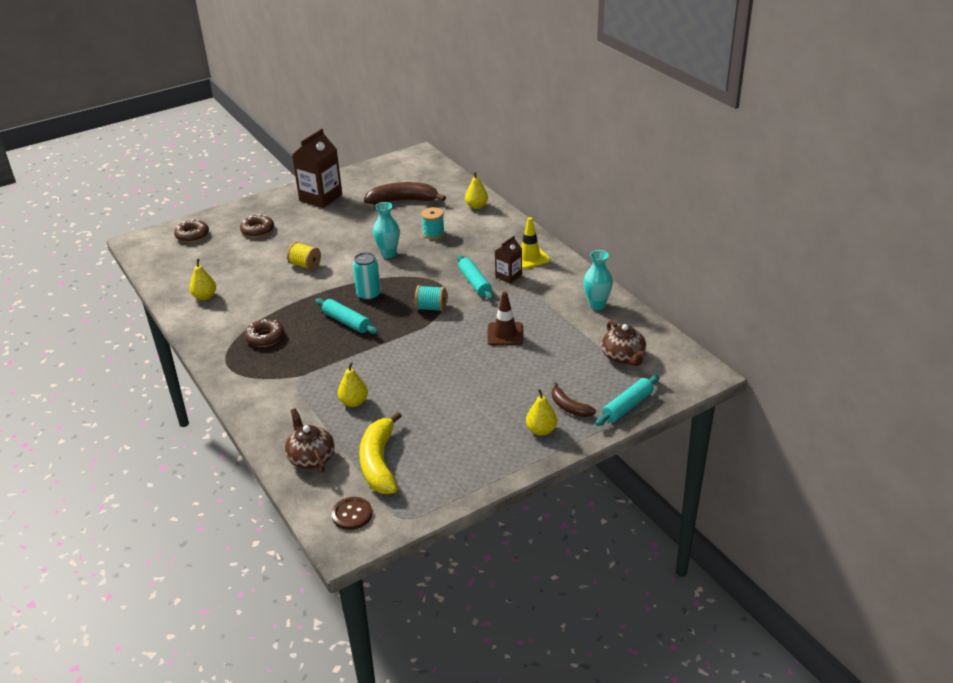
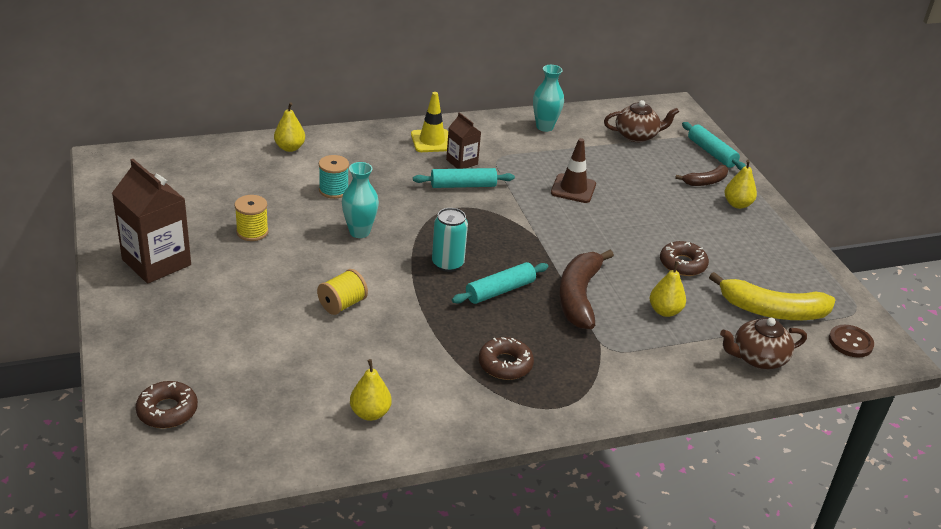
camera: 80 degrees left, 0 degrees up
(257, 230) = (207, 337): brown donut -> brown donut (682, 264)
(367, 218) = (252, 232): none -> yellow spool
(403, 200) = (229, 196): brown banana -> brown banana (579, 296)
(431, 308) = (500, 224): turquoise spool -> none

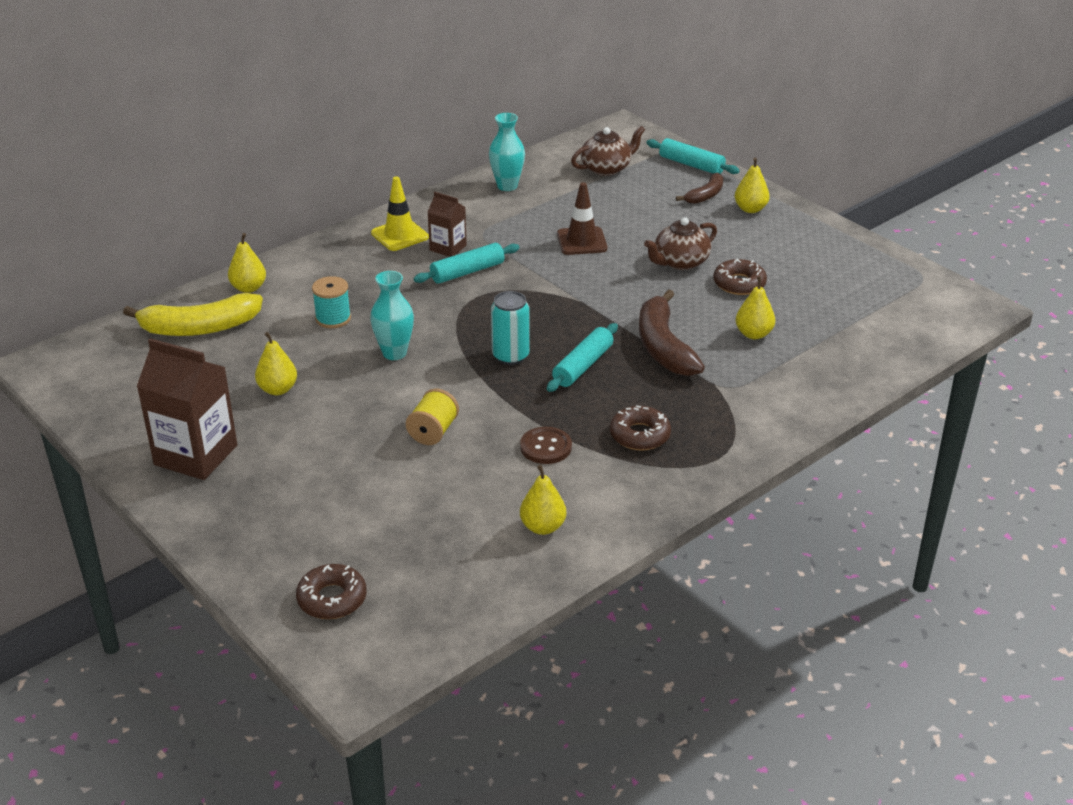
camera: 20 degrees left, 0 degrees up
(252, 232) = (278, 389): yellow spool -> yellow pear
(757, 358) = (866, 350): brown teapot -> brown teapot (680, 262)
(772, 311) = (850, 302): yellow banana -> yellow banana (199, 328)
(850, 342) = (937, 308): brown button -> brown button (546, 447)

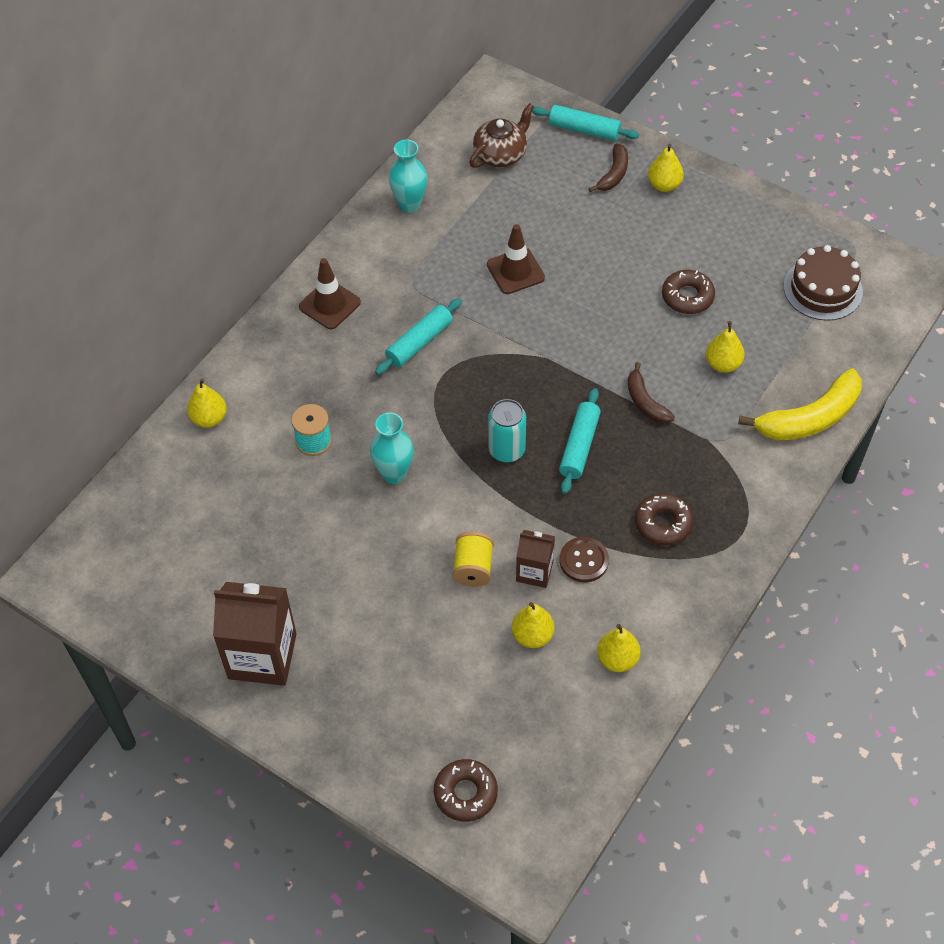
camera: 15 degrees left, 20 degrees up
(199, 328) = (185, 487): yellow banana -> yellow banana (809, 418)
(278, 389) = (302, 551): yellow pear -> yellow pear (532, 635)
(400, 235) = (329, 304): yellow traffic cone -> brown traffic cone
(448, 248) = (386, 312): brown carton -> brown carton (534, 571)
(663, 346) = (645, 401): brown banana -> brown banana, size x0.56
(680, 262) = (621, 279): brown teapot -> none
(878, 300) = (822, 289): none -> brown cake

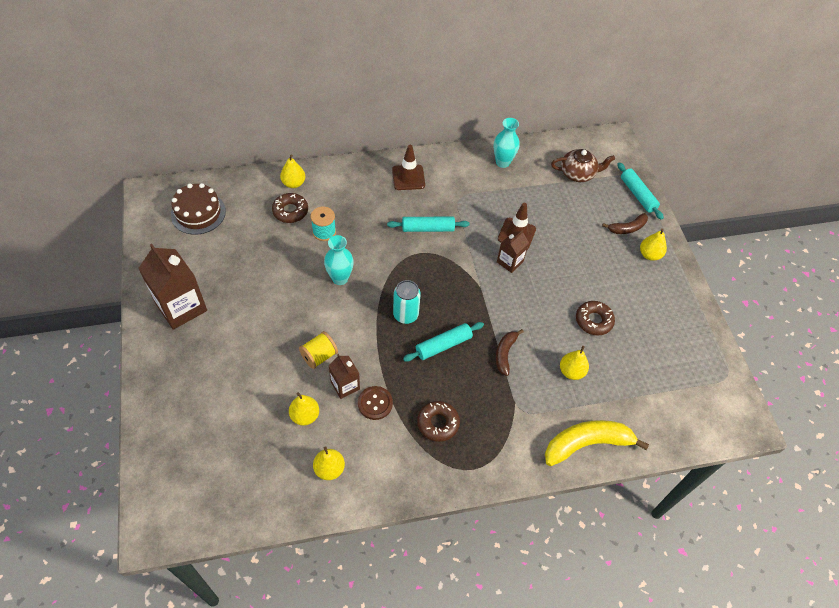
camera: 40 degrees right, 0 degrees up
(465, 793) = (179, 460): brown donut -> brown donut (290, 211)
(543, 306) = (510, 262): none -> brown carton
(809, 418) = (587, 444): yellow banana -> yellow banana turned 150 degrees clockwise
(822, 289) = (679, 382): brown cake -> brown cake (198, 213)

